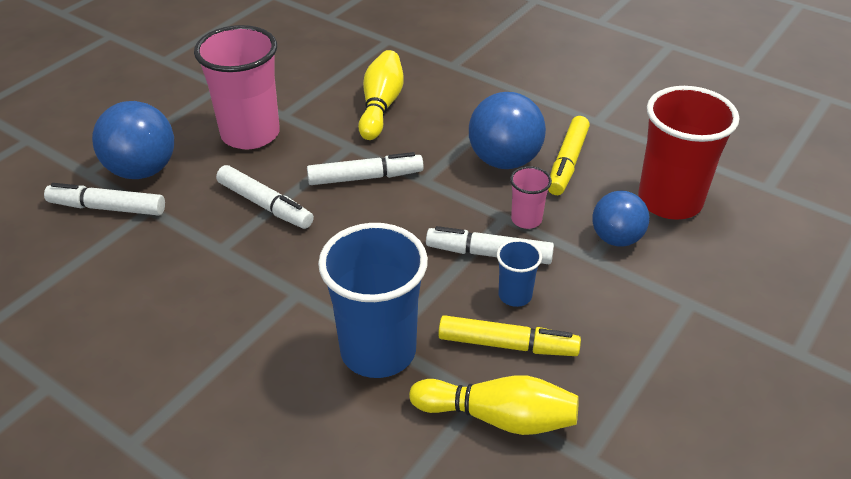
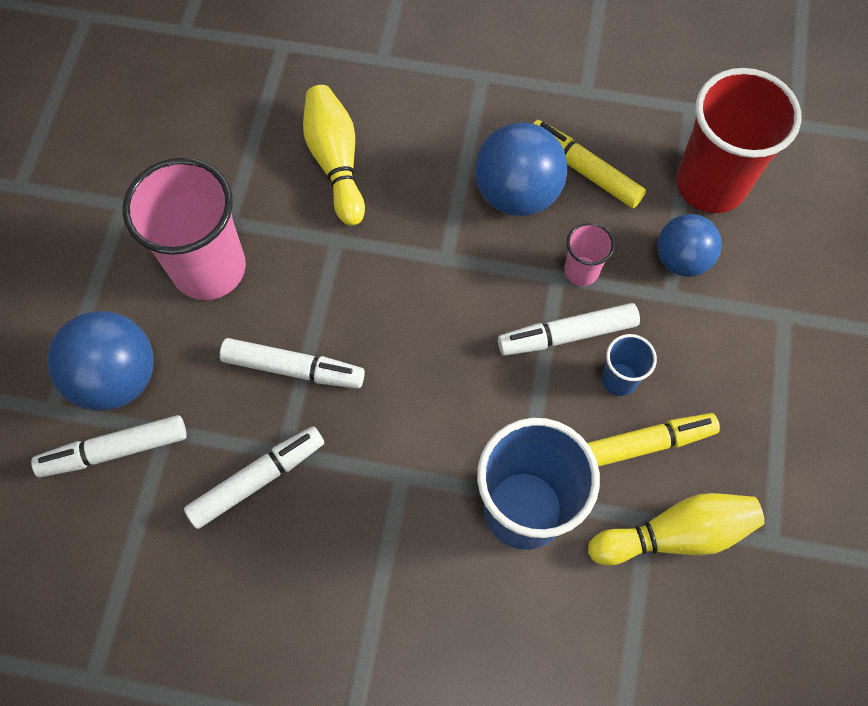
camera: 25 degrees left, 25 degrees up
(365, 177) = (381, 281): white marker -> white marker (257, 479)
(567, 162) = (584, 169): yellow marker -> yellow marker turned 135 degrees clockwise

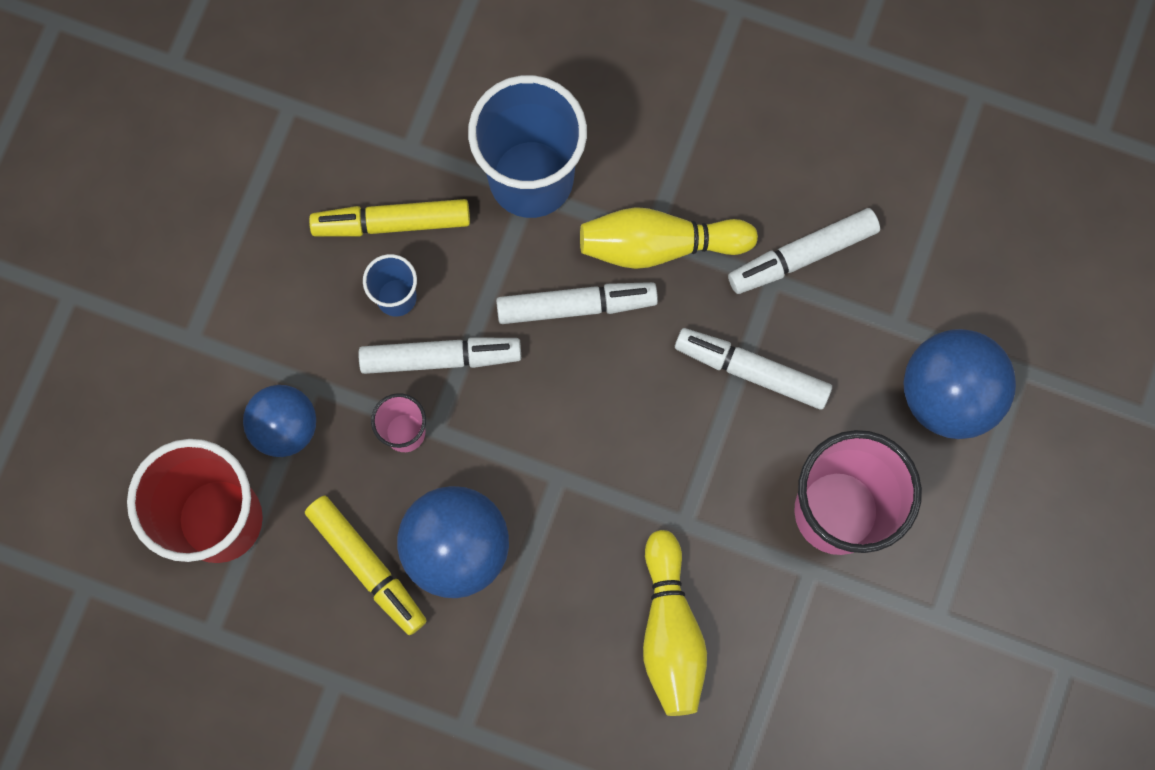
camera: 170 degrees left, 10 degrees up
(114, 450) = (952, 312): white marker -> white marker (576, 306)
(675, 534) = (384, 128): yellow bowling pin -> yellow bowling pin (659, 245)

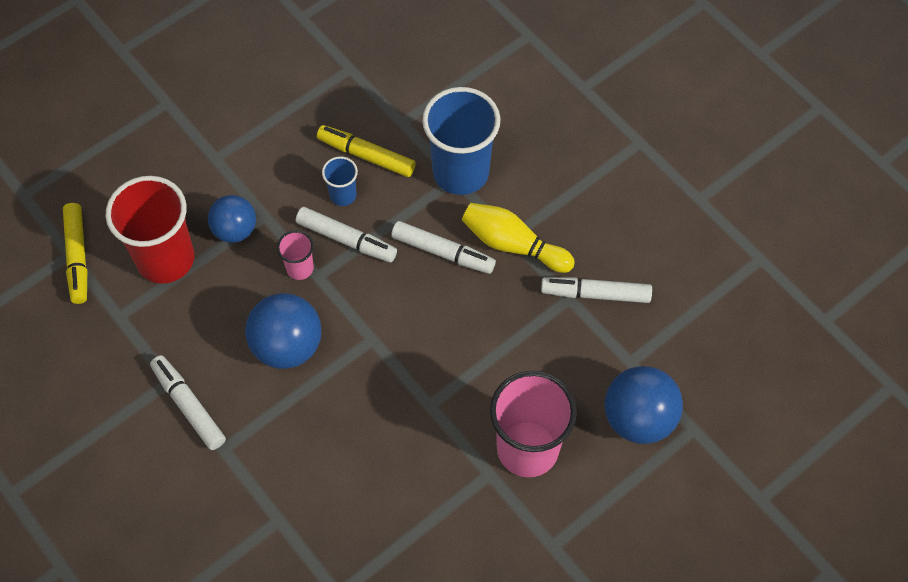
camera: 30 degrees right, 15 degrees down
(367, 566) = (230, 328): yellow marker -> yellow marker (77, 257)
(670, 631) = (382, 462): yellow bowling pin -> none
(752, 370) = (524, 341): white marker -> white marker (189, 405)

